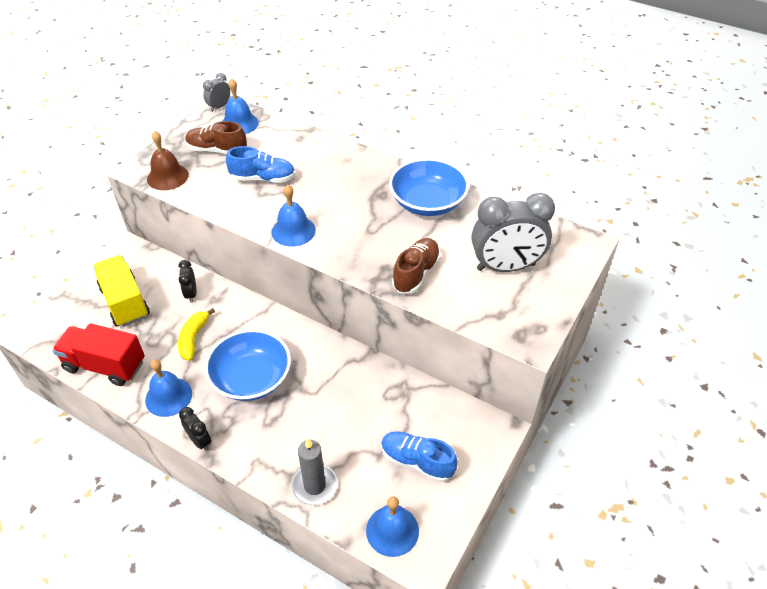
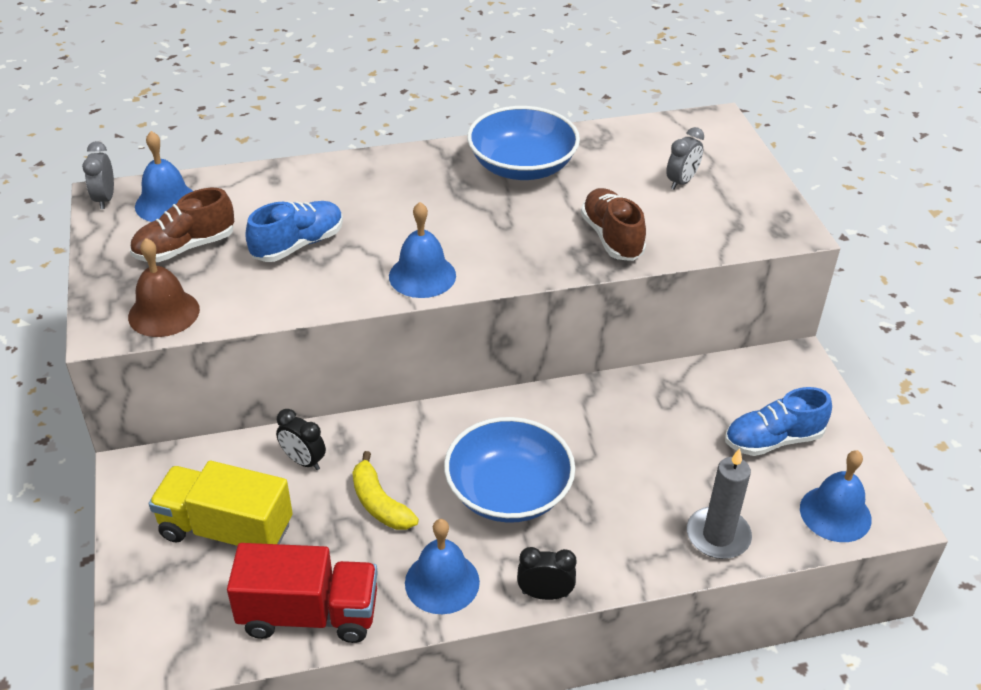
camera: 45 degrees left, 5 degrees down
(105, 365) = (309, 614): red truck -> red truck turned 150 degrees counterclockwise
(505, 267) = (681, 182): grey clock -> grey clock, size x0.47

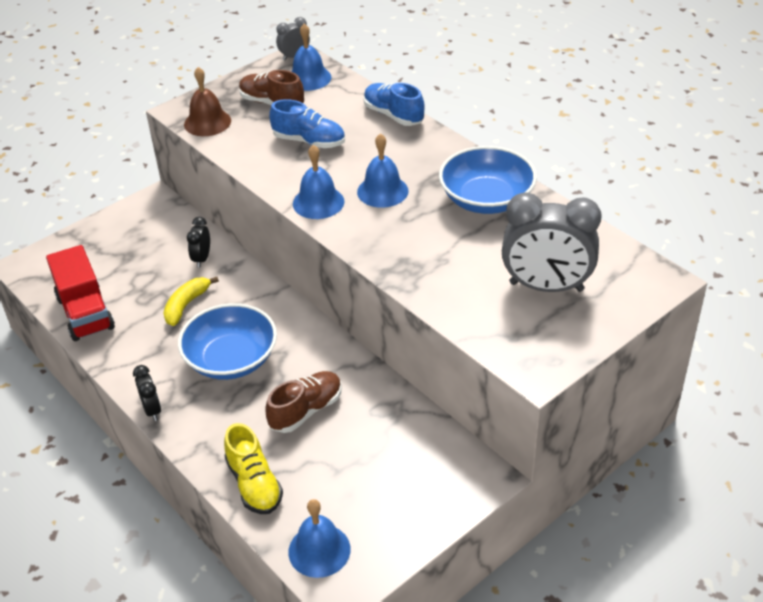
camera: 65 degrees right, 0 degrees up
(226, 530) = (130, 253): yellow truck -> none
(442, 582) = (137, 358): blue bell -> blue bell (382, 191)
(612, 237) = (436, 273): brown shoe -> brown shoe (306, 410)
(681, 182) = (546, 287): grey clock -> grey clock, size x2.12
(718, 536) = (254, 484): grey candle -> yellow shoe
(773, 440) = (377, 488): blue shoe -> blue shoe (393, 115)

